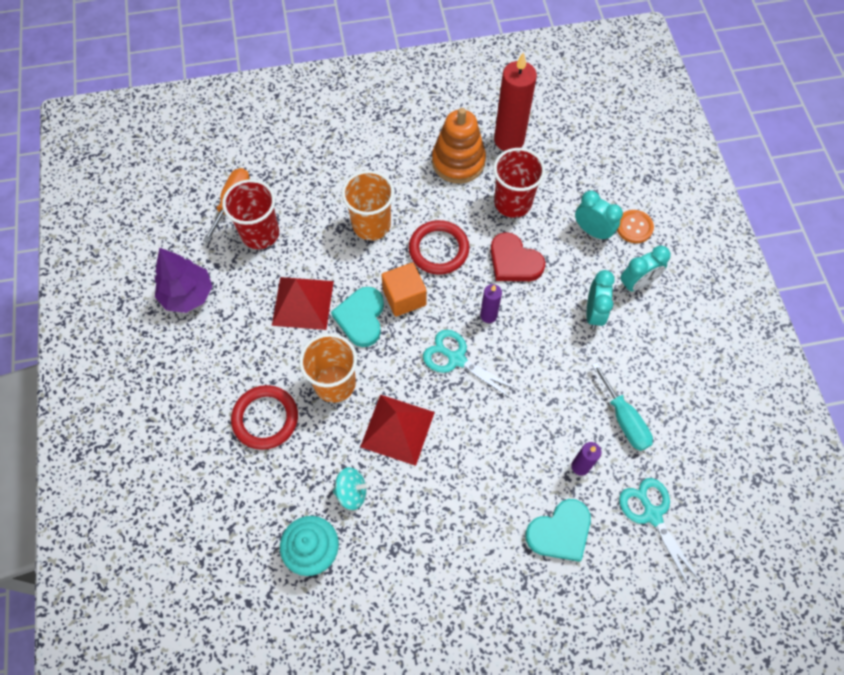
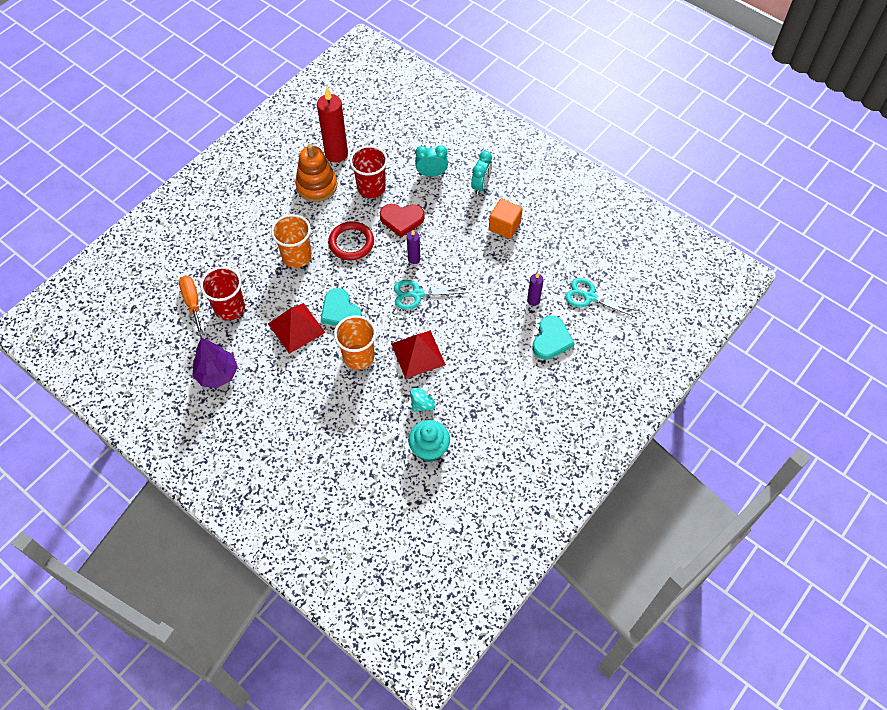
camera: 40 degrees left, 5 degrees down
(265, 418) = (335, 404): red ring -> none
(404, 297) = (355, 282): orange cube -> orange cube (504, 226)
(594, 313) = (471, 217): turquoise clock -> none
(624, 419) = (535, 260): turquoise screwdriver -> none
(634, 227) = (453, 156): orange button -> none

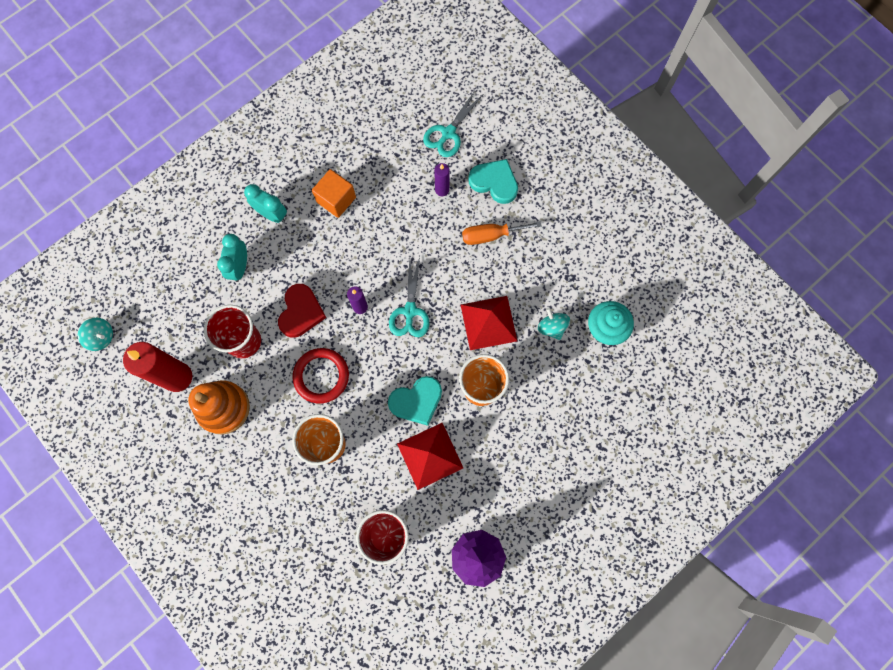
camera: 80 degrees left, 15 degrees up
(192, 303) = (369, 583): orange screwdriver -> orange screwdriver (491, 235)
(359, 103) = (101, 337): none -> turquoise spinning top

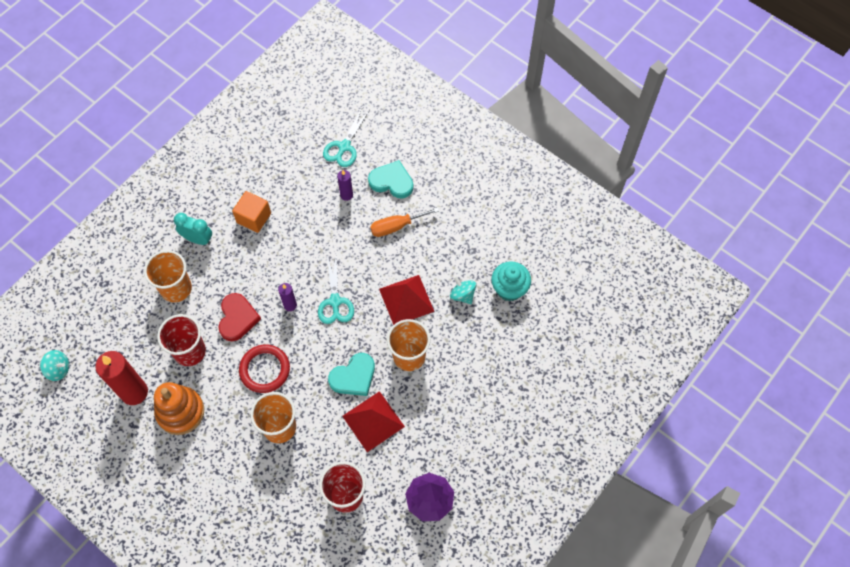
camera: 10 degrees left, 10 degrees down
(240, 267) = (176, 288): turquoise clock -> orange cup

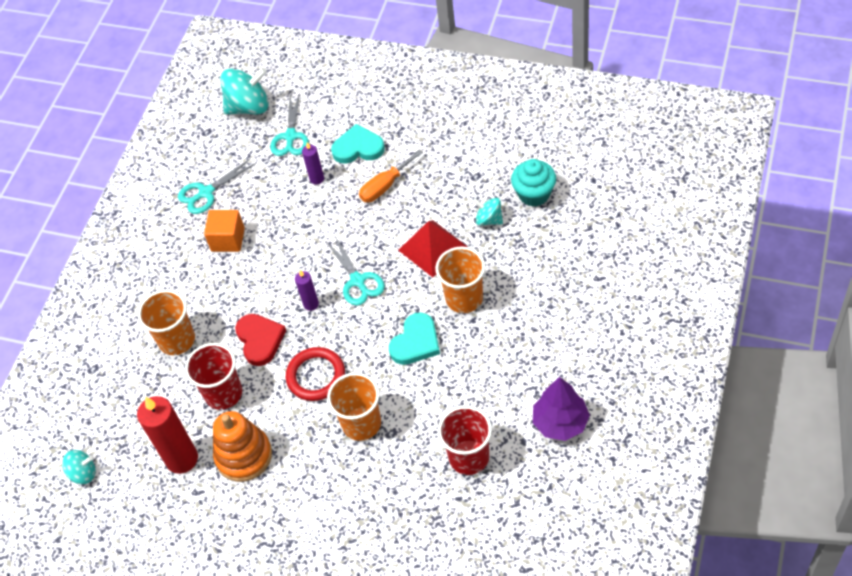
camera: 15 degrees left, 10 degrees down
(198, 239) = (177, 284): turquoise clock -> none
(256, 168) = (206, 193): none -> turquoise scissors
(324, 104) = (249, 107): none -> turquoise spinning top
(373, 421) = (459, 374): red pyramid -> none

